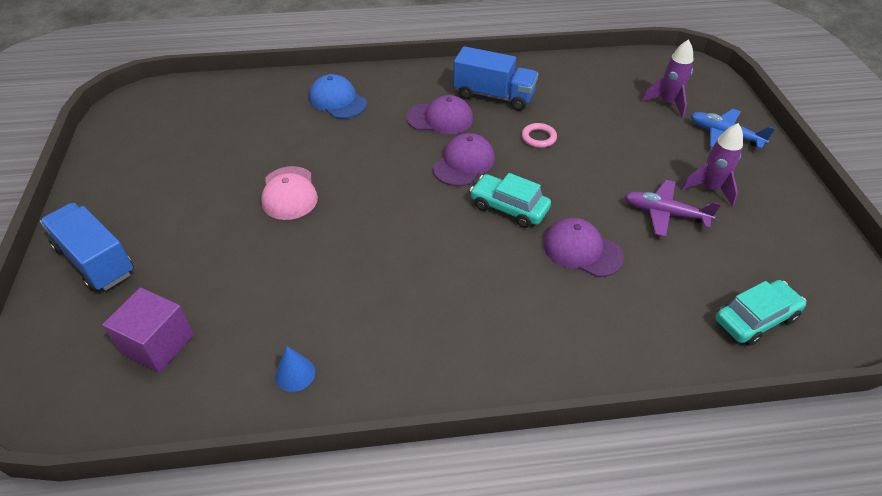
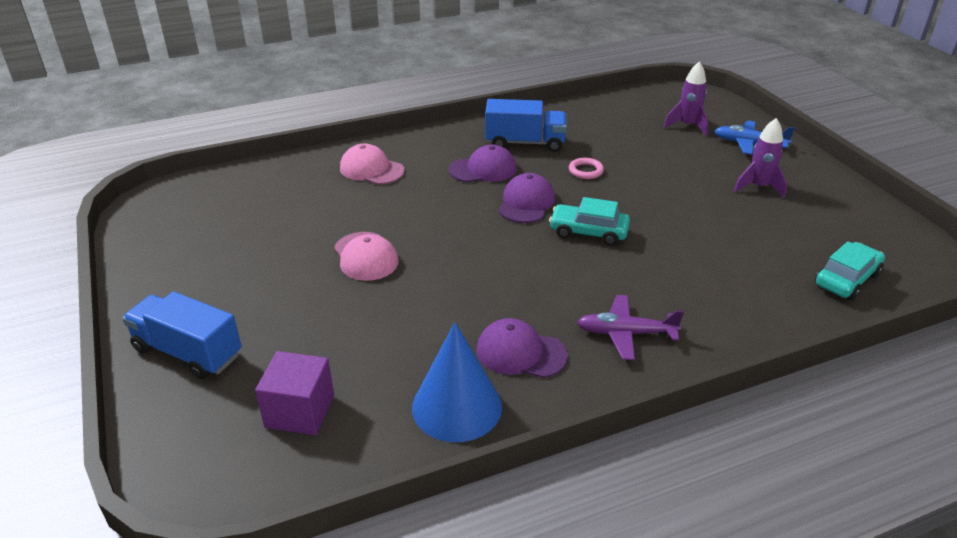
camera: 15 degrees left, 10 degrees down
(295, 374) = (457, 406): blue cone -> blue cone, size x2.18
(337, 101) = (371, 169): blue cap -> pink cap
(582, 250) = (673, 254): purple cap -> purple cap (520, 353)
(664, 213) = (730, 213): purple plane -> purple plane (625, 333)

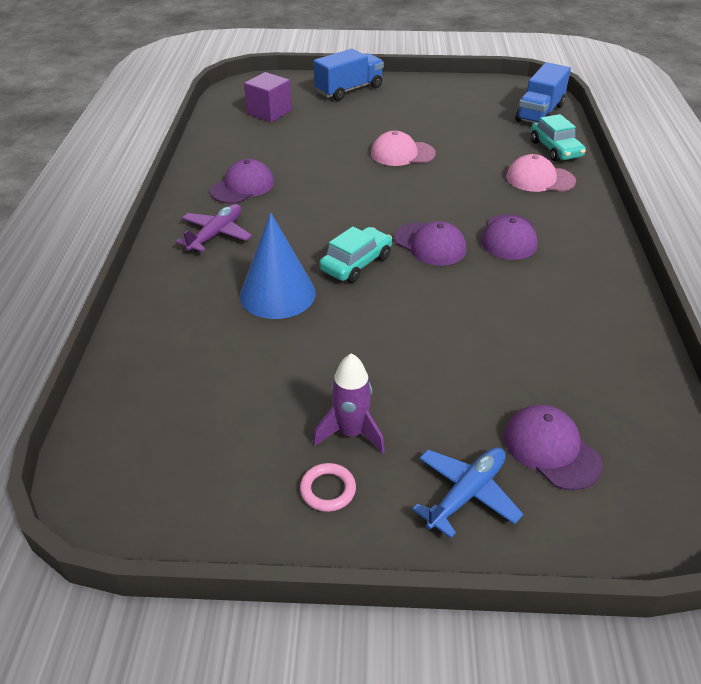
camera: 115 degrees right, 5 degrees up
(371, 169) = (540, 179): pink cap -> pink cap turned 135 degrees counterclockwise
(457, 406) = (222, 154): blue cone -> blue cone (277, 294)
(525, 143) = (557, 281): blue truck -> blue truck (540, 113)
(585, 171) = (470, 302): pink ring -> pink ring (328, 490)
(687, 126) = (551, 449): purple rocket -> purple cap
(846, 279) = (146, 399): turquoise car -> turquoise car (555, 149)

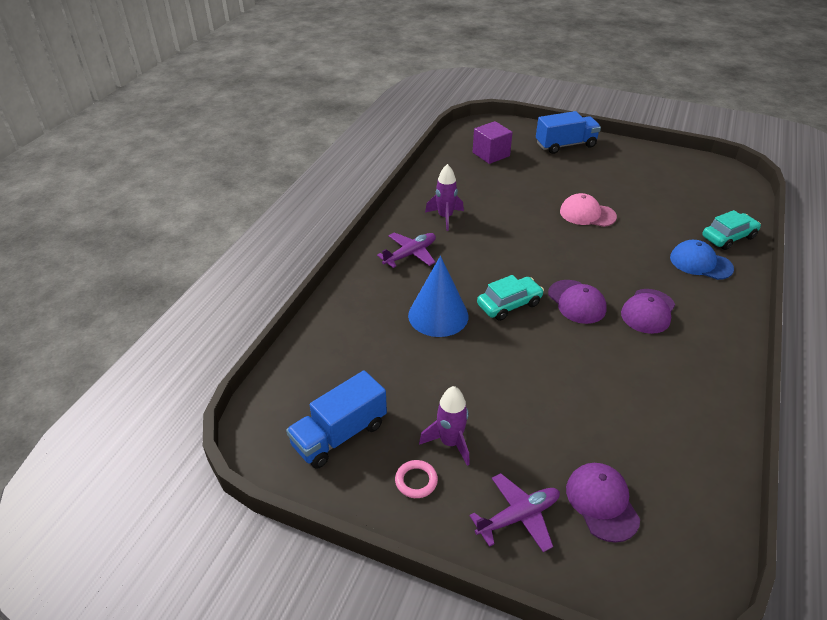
camera: 20 degrees right, 0 degrees up
(242, 186) = (445, 217): purple cap -> purple rocket
(466, 494) = (518, 516): blue plane -> purple plane
(540, 113) = (730, 199): blue truck -> blue truck (339, 435)
(540, 179) = (700, 263): pink cap -> blue cap
(555, 149) = (728, 237): turquoise car -> turquoise car turned 120 degrees counterclockwise

